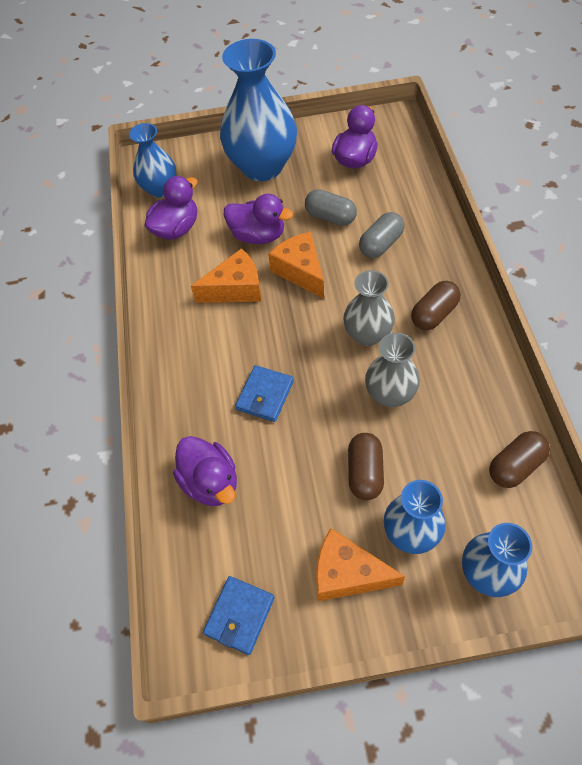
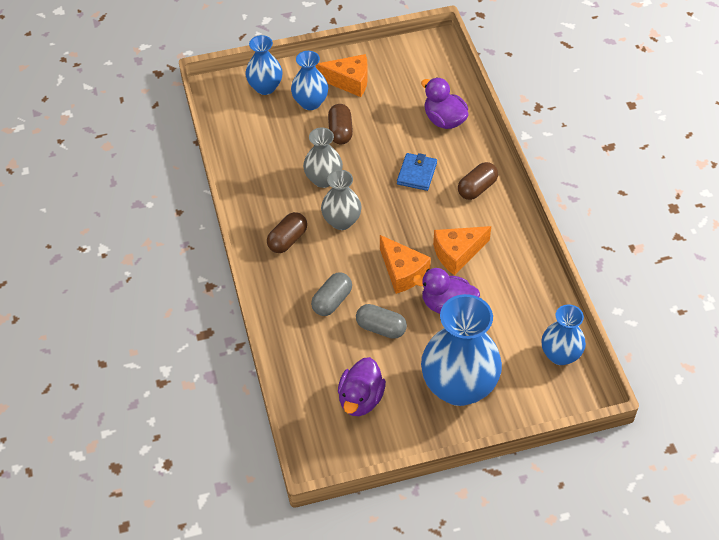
camera: 170 degrees right, 5 degrees down
(176, 229) = (528, 309): purple duck -> none
(239, 615) = (411, 60): blue wallet -> none
(515, 466) = (239, 141): brown capsule -> brown capsule (477, 188)

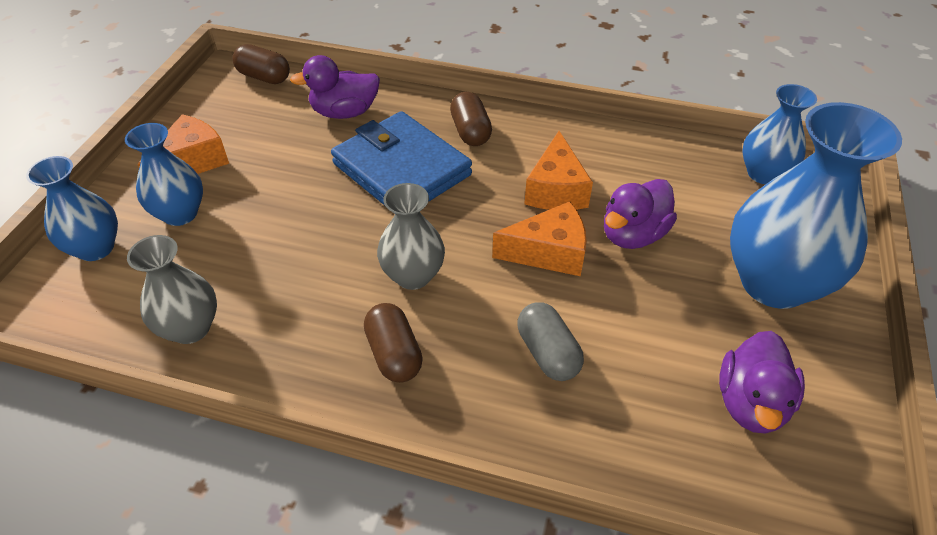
camera: 60 degrees left, 5 degrees down
(323, 179) = (323, 261): grey vase -> grey vase (190, 328)
(340, 131) = (262, 207): brown capsule -> brown capsule (264, 77)
(360, 399) = (751, 403): purple duck -> purple duck turned 60 degrees clockwise
(381, 328) = (631, 319): grey capsule -> none
(417, 173) = (401, 169): blue wallet -> blue wallet, size x1.97

